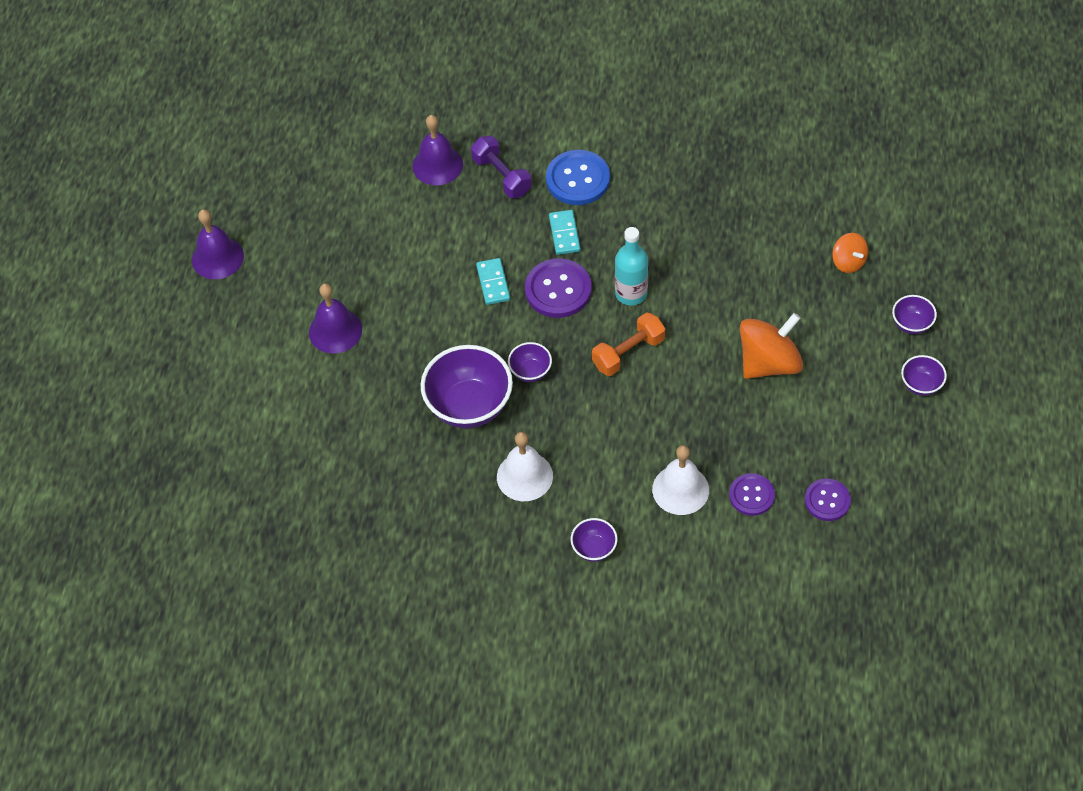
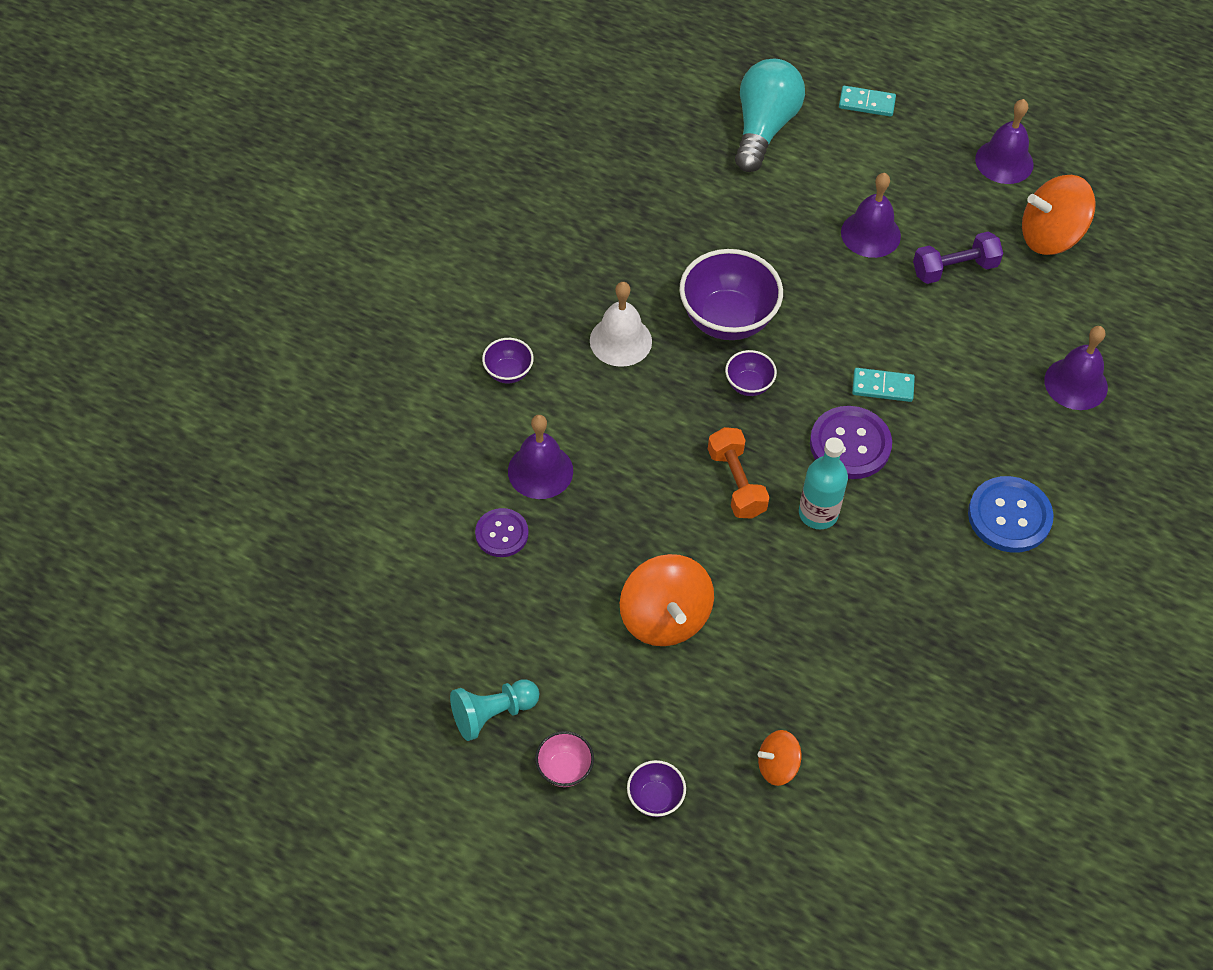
camera: 105 degrees right, 0 degrees up
(237, 442) = (764, 128): none -> turquoise light bulb
(291, 210) = (1050, 236): none -> orange spinning top
(502, 176) = (1039, 441): purple dumbbell -> purple dumbbell (954, 269)
(564, 234) = (929, 476): turquoise domino -> turquoise domino (866, 103)
(680, 489) = (540, 471): white bell -> purple bell
(827, 500) = (460, 604): purple button -> none
(904, 445) = (492, 714): none -> turquoise pawn
(921, 385) = (564, 769): purple bowl -> pink bowl

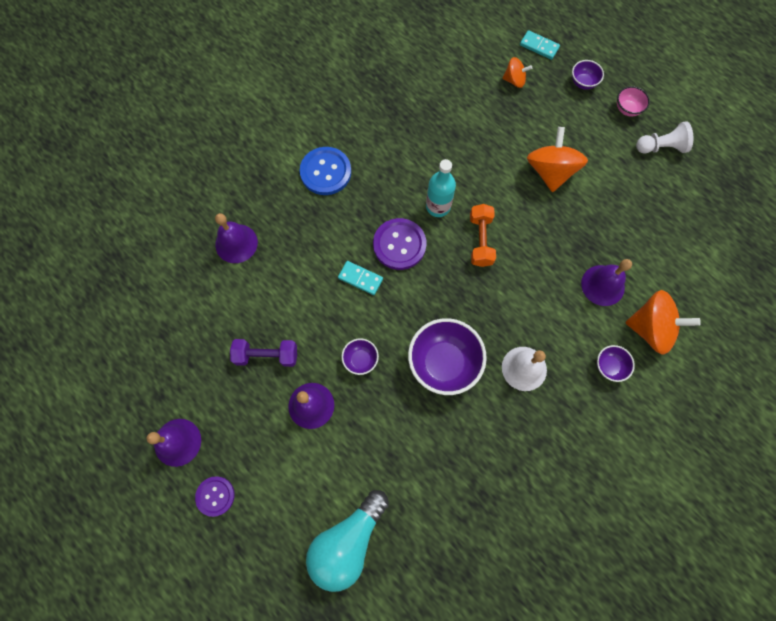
camera: 160 degrees left, 15 degrees up
(492, 714) = (661, 147): turquoise pawn -> white pawn
(501, 534) = (636, 250): purple button -> purple button (215, 496)
(748, 385) = (447, 306): purple bowl -> purple bowl (360, 360)
(866, 103) = (252, 541): turquoise domino -> turquoise domino (539, 46)
(1050, 236) = (184, 362): orange spinning top -> orange spinning top (650, 328)

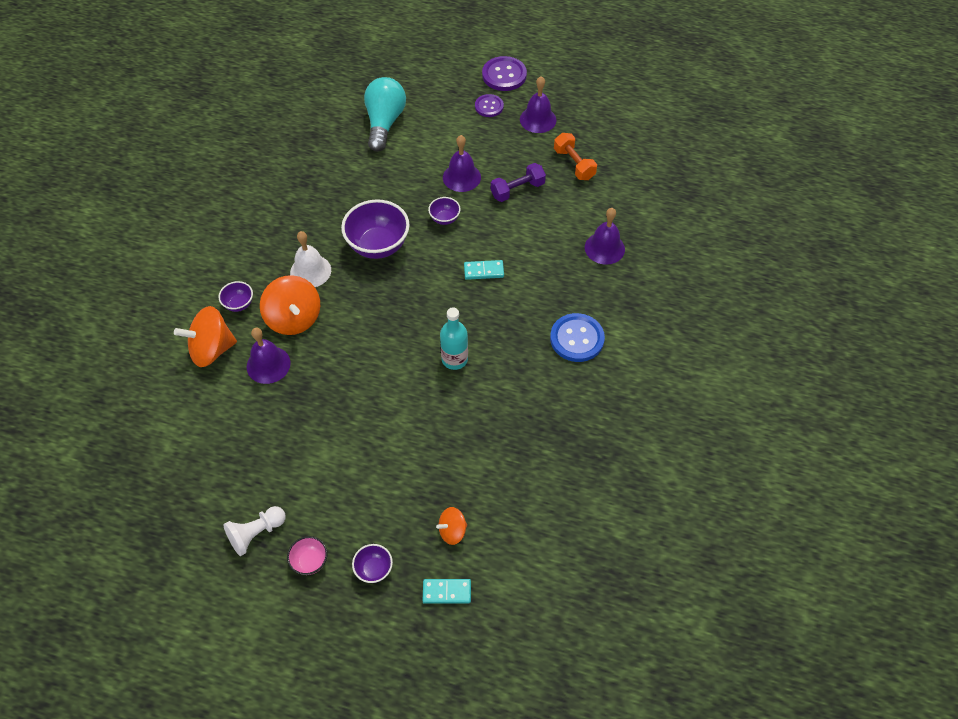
camera: 150 degrees right, 15 degrees down
(399, 245) = (468, 311): purple button -> purple button (504, 75)
(480, 240) = (398, 349): orange dumbbell -> orange dumbbell (574, 164)
(550, 171) = (364, 446): orange spinning top -> orange spinning top (294, 318)

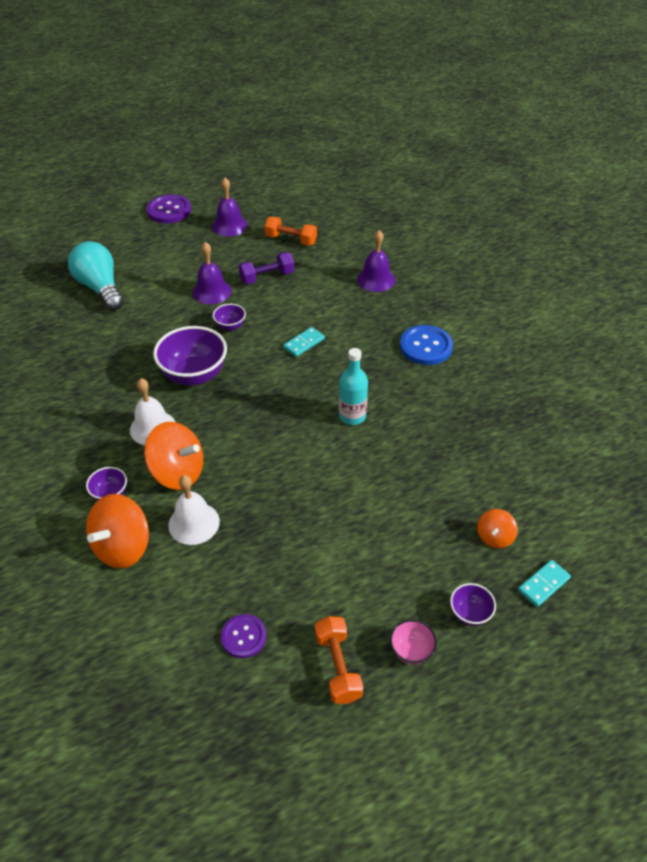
camera: 40 degrees left, 10 degrees down
(256, 533) = (338, 666): white pawn -> orange dumbbell
(268, 364) = (194, 523): purple bell -> white bell
(489, 106) = (180, 235): purple button -> purple button (243, 637)
(517, 190) = (267, 277): purple dumbbell -> purple dumbbell turned 45 degrees clockwise

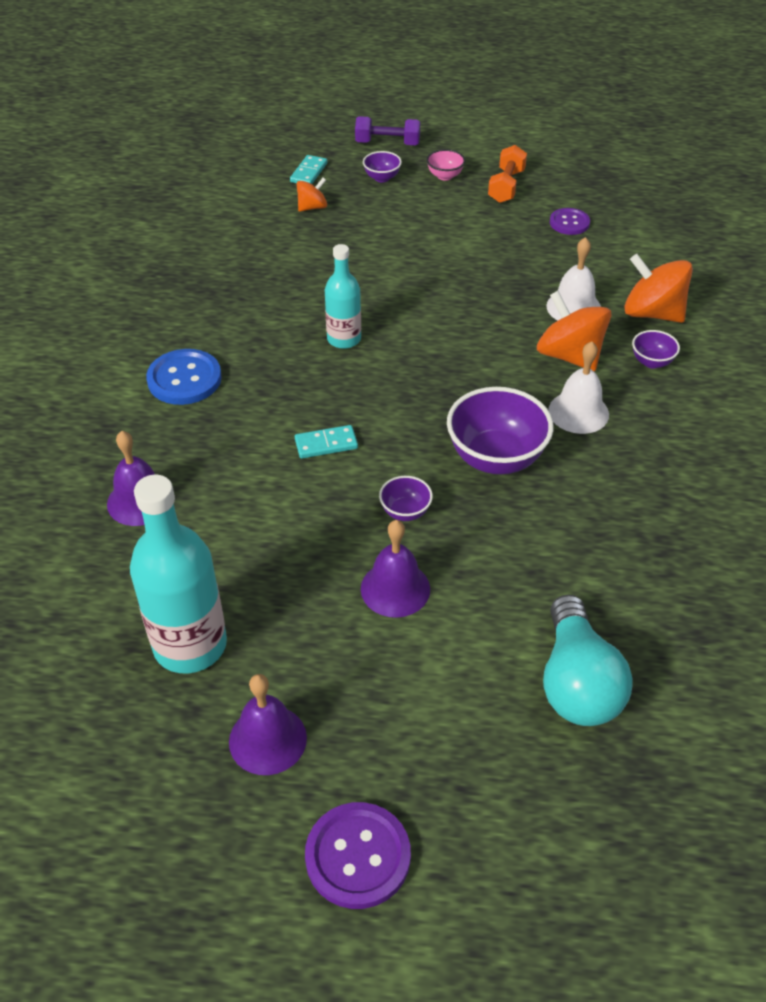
camera: 150 degrees left, 0 degrees up
(123, 547) = (652, 313): orange spinning top -> orange spinning top turned 120 degrees counterclockwise
(267, 277) = (291, 578): purple dumbbell -> purple dumbbell (387, 143)
(291, 240) = (190, 645): orange dumbbell -> turquoise bottle
(543, 584) = (308, 172): turquoise domino -> turquoise domino turned 60 degrees counterclockwise

